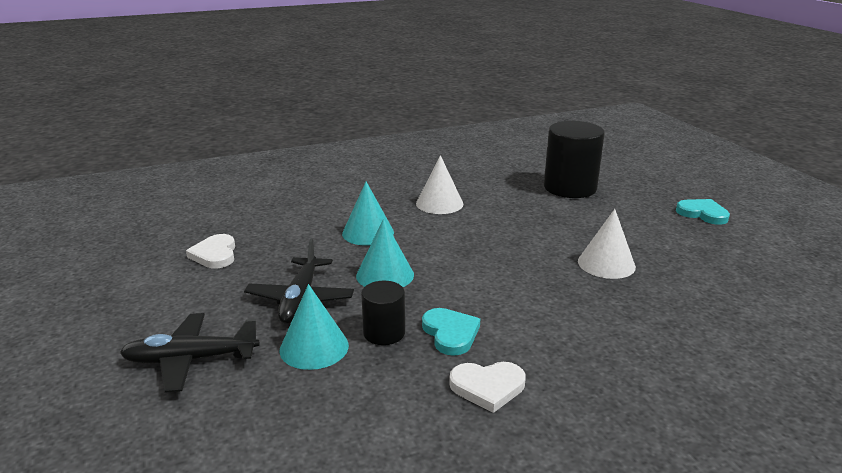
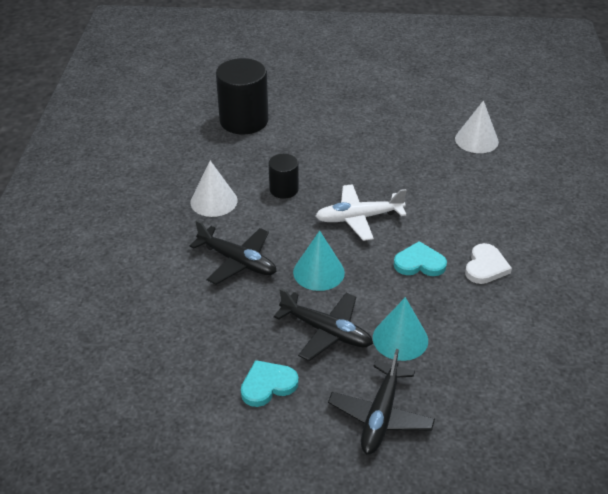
camera: 65 degrees left, 15 degrees up
(215, 254) = (206, 375): white heart -> none
(368, 233) = (237, 261): turquoise cone -> black plane
(384, 333) = (401, 296): black cylinder -> black cylinder (284, 189)
(490, 278) = (358, 218): none -> white plane
(606, 264) = (374, 157): white cone -> white cone (476, 140)
(702, 214) = (335, 83): turquoise heart -> turquoise heart (268, 385)

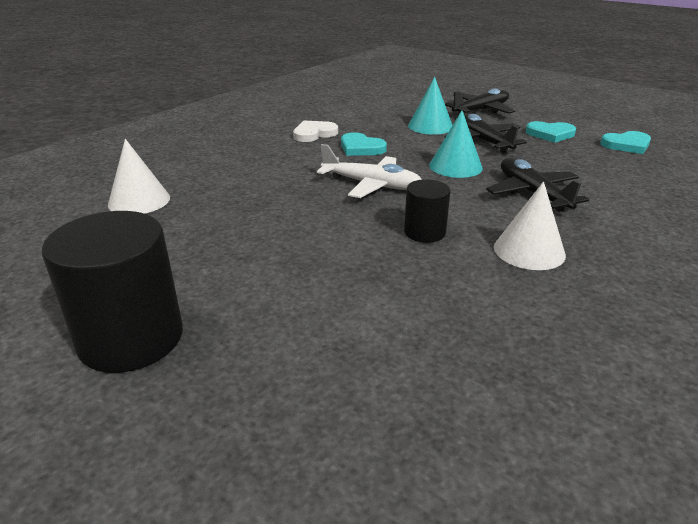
camera: 145 degrees left, 10 degrees down
(179, 398) = (626, 145): none -> turquoise heart
(244, 121) = (392, 353): black cylinder -> black cylinder (131, 338)

